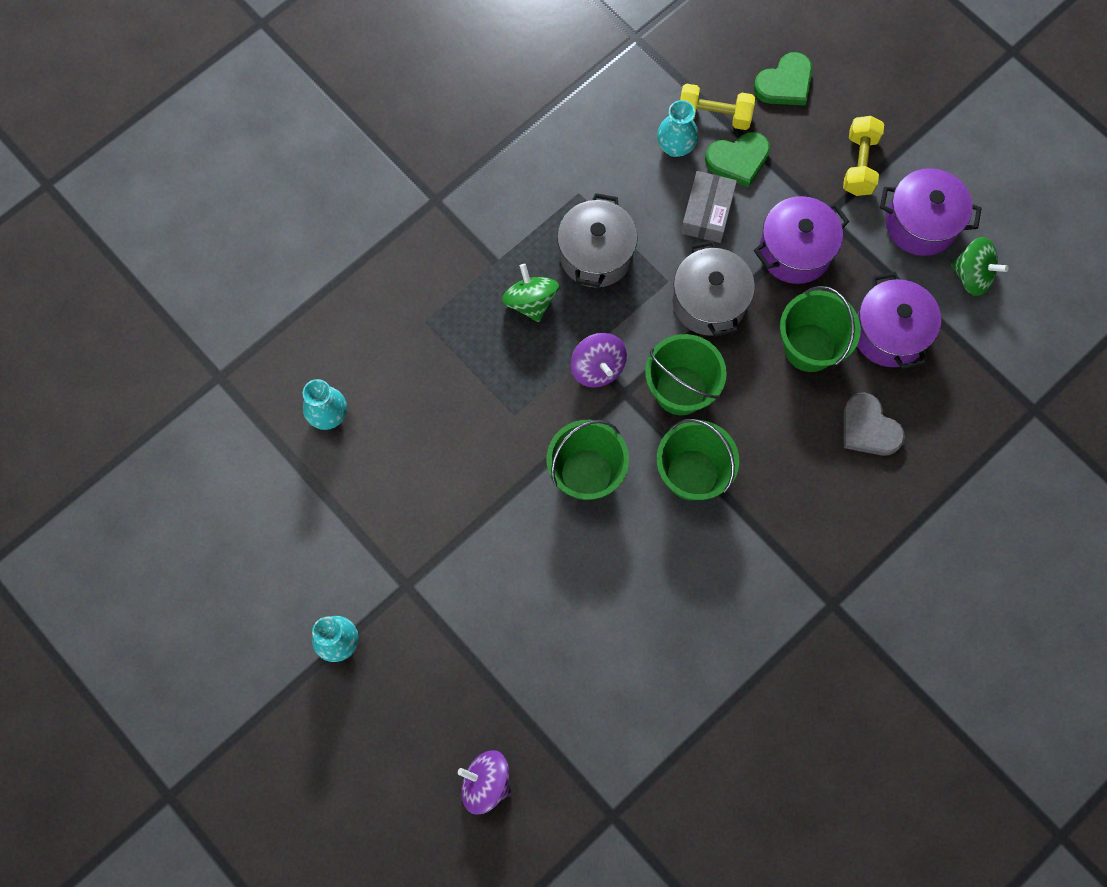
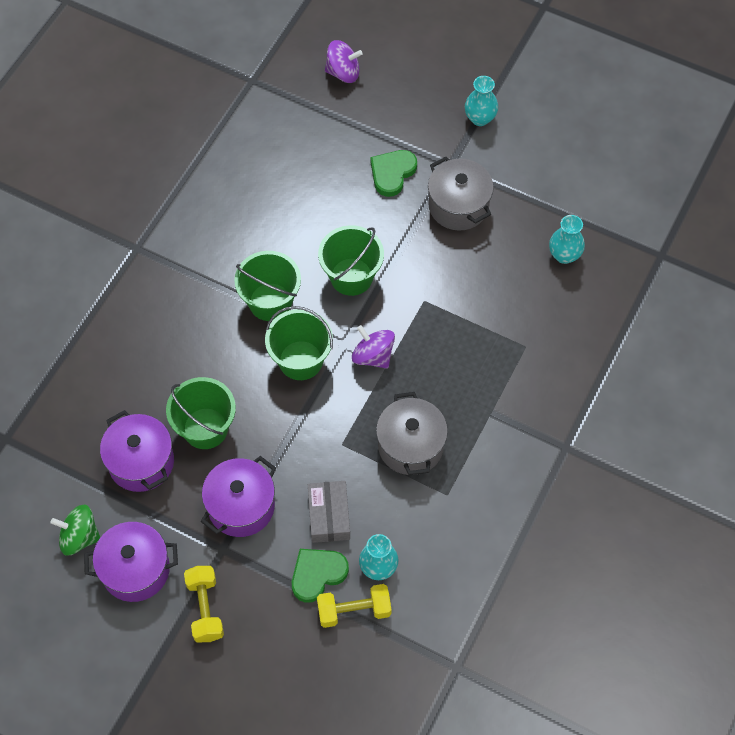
camera: 160 degrees right, 10 degrees down
(530, 302) = (448, 389): green spinning top -> none
(709, 302) = (301, 438): grey pot -> grey pot (458, 206)
(785, 83) = (298, 667): green heart -> green heart (392, 173)
(869, 428) = (140, 380): grey heart -> none

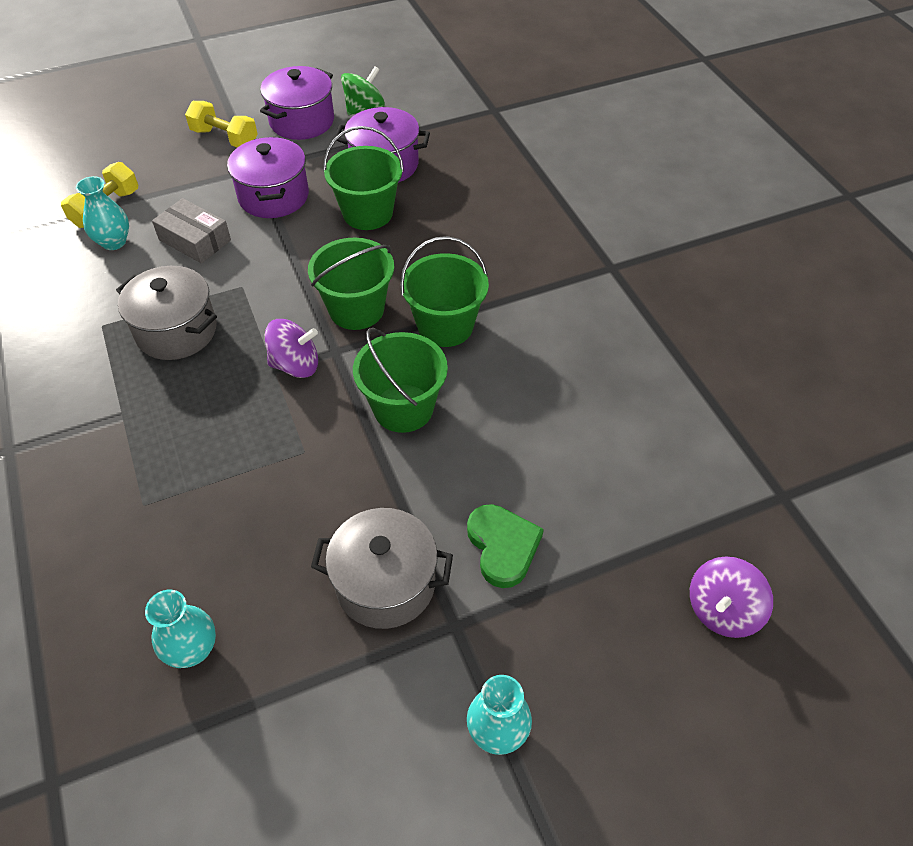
camera: 130 degrees right, 10 degrees down
(317, 574) = (161, 206): green heart -> none

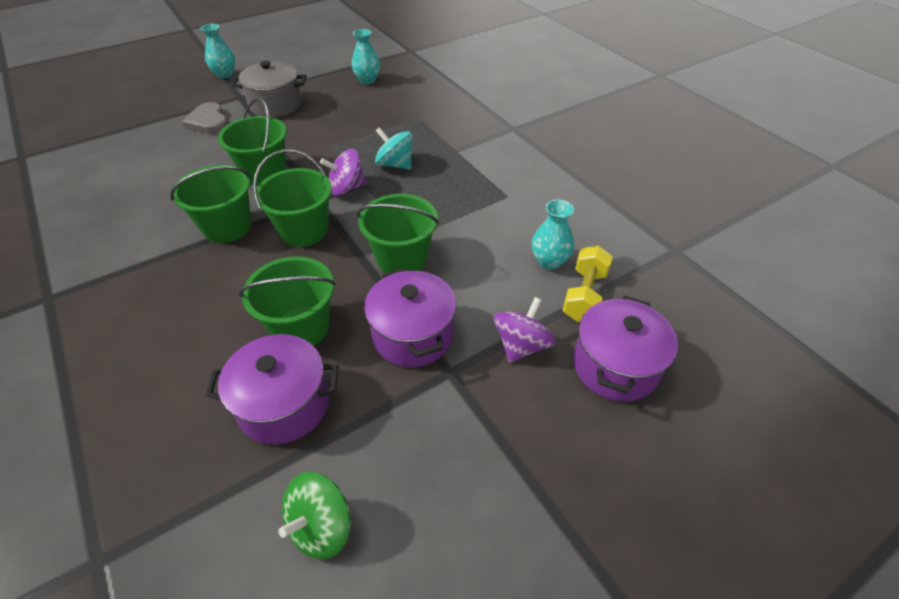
camera: 170 degrees right, 5 degrees down
(176, 331) = (447, 199): grey pot -> none
(195, 240) = (473, 273): grey box -> none
(219, 399) = (395, 164): none -> turquoise spinning top
(225, 138) = (512, 421): yellow dumbbell -> none
(259, 263) = (401, 258): none -> green bucket
(302, 121) = (415, 476): purple pot -> purple pot (615, 366)
(503, 546) = (209, 122): green heart -> grey heart
(722, 610) = (96, 113): purple spinning top -> purple spinning top (521, 345)

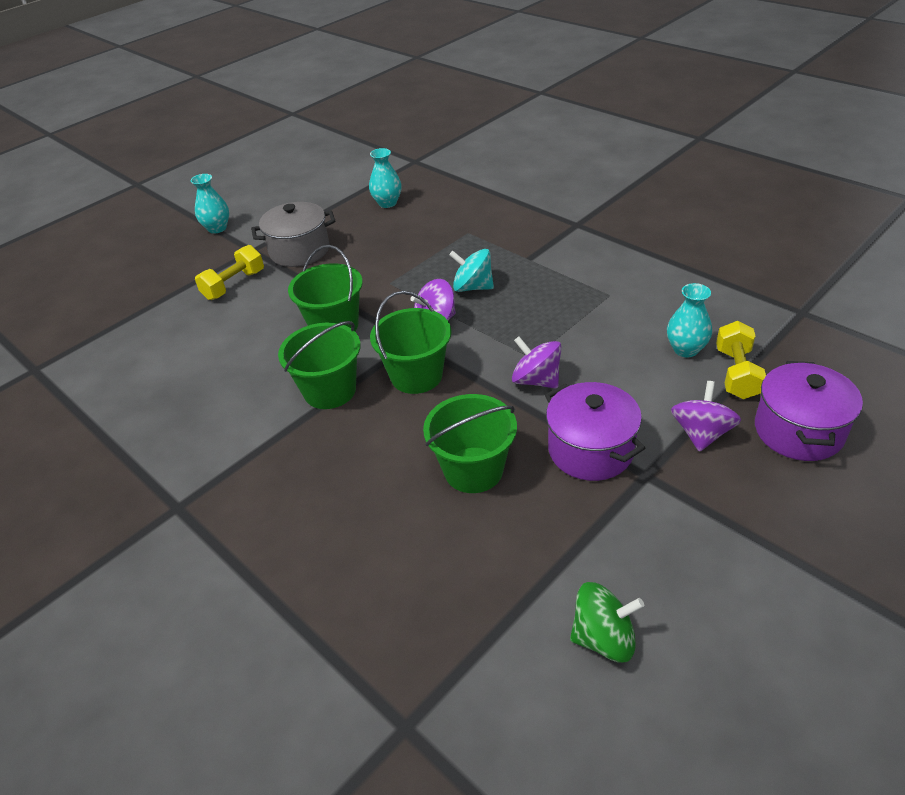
camera: 10 degrees left, 5 degrees down
(209, 122) = (234, 285): grey heart -> yellow dumbbell
(284, 405) = (501, 544): purple pot -> none
(321, 526) = (603, 638): green spinning top -> green spinning top turned 120 degrees counterclockwise
(401, 258) = (536, 380): green bucket -> purple spinning top

